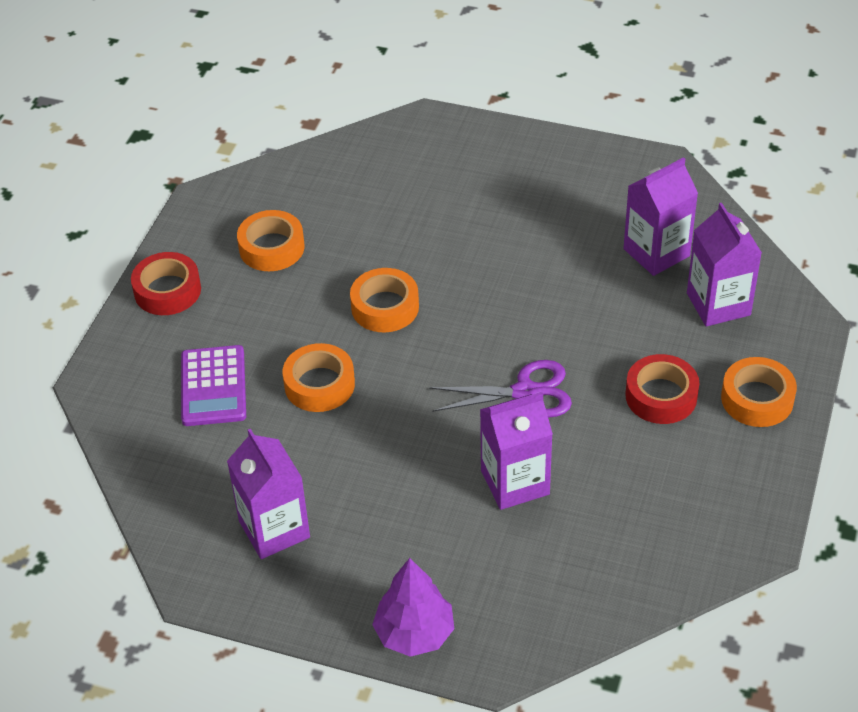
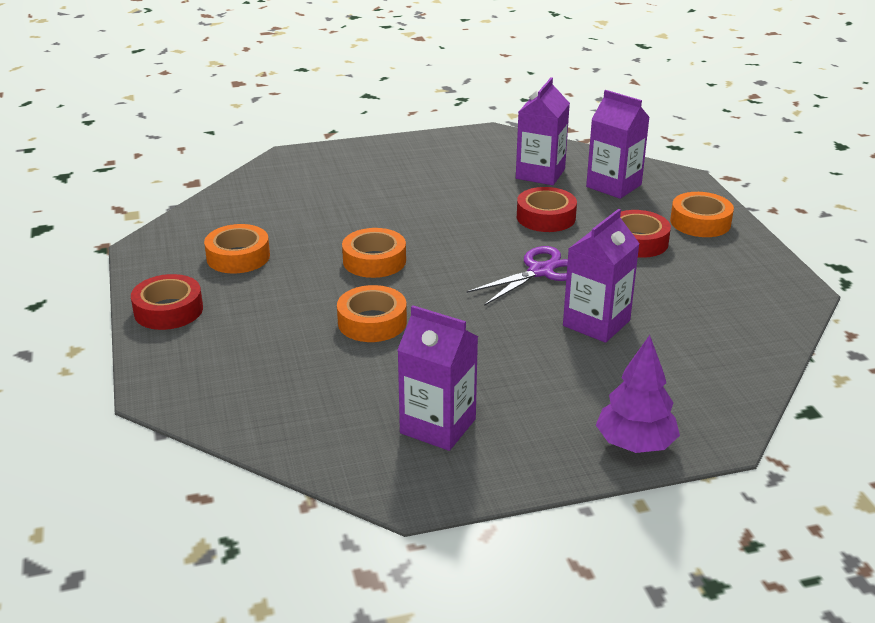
camera: 35 degrees left, 15 degrees down
(213, 386) = (278, 355): purple calculator -> none
(601, 320) = (546, 217): none -> red tape

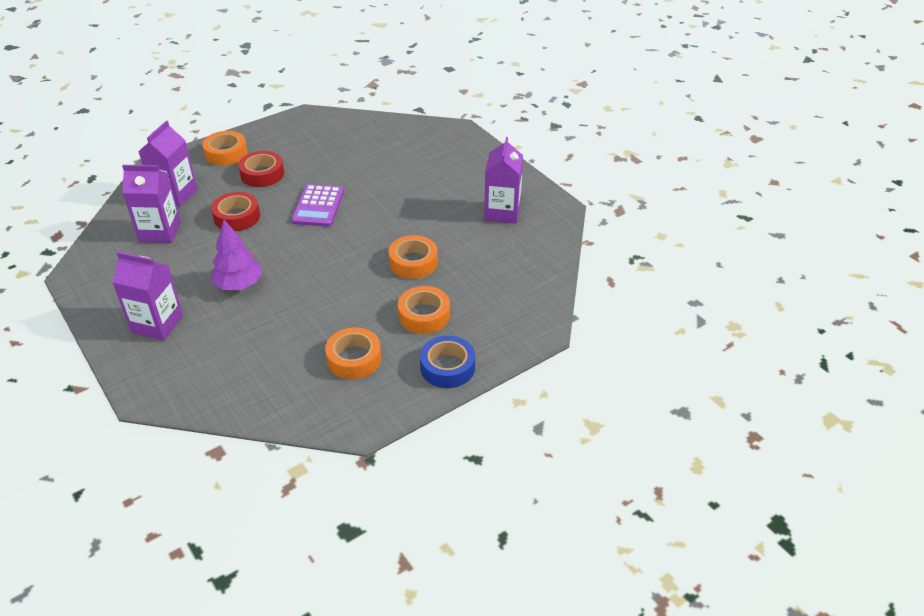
camera: 110 degrees left, 10 degrees up
(168, 310) = (447, 367): red tape -> blue tape
(374, 261) = (332, 283): orange tape -> orange tape (424, 315)
(540, 271) = (318, 206): purple scissors -> purple calculator
(596, 323) = (372, 176): purple carton -> purple carton (157, 324)
(635, 444) = (478, 151): purple tree -> purple tree (239, 284)

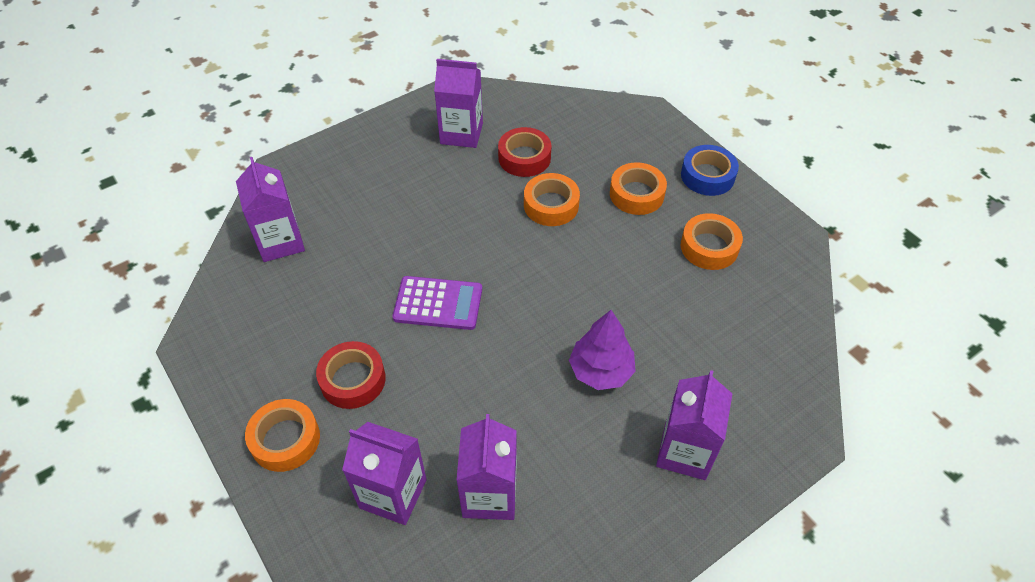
camera: 90 degrees left, 10 degrees up
(237, 217) = (457, 396): red tape -> red tape (524, 158)
(386, 136) = (280, 242): none -> purple carton

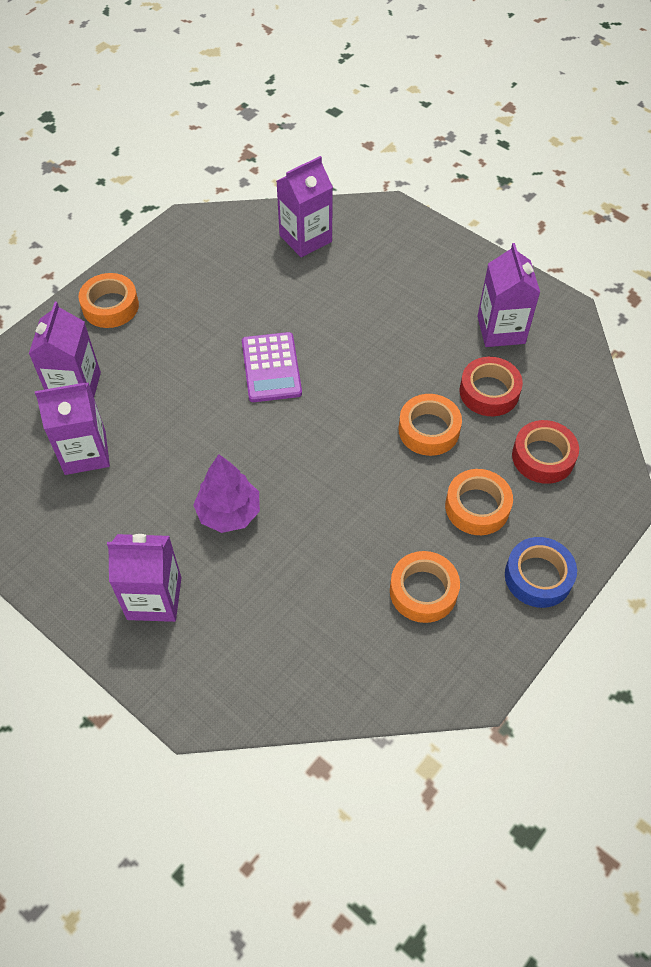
camera: 75 degrees right, 5 degrees up
(353, 380) = (175, 331): red tape -> red tape (543, 457)

